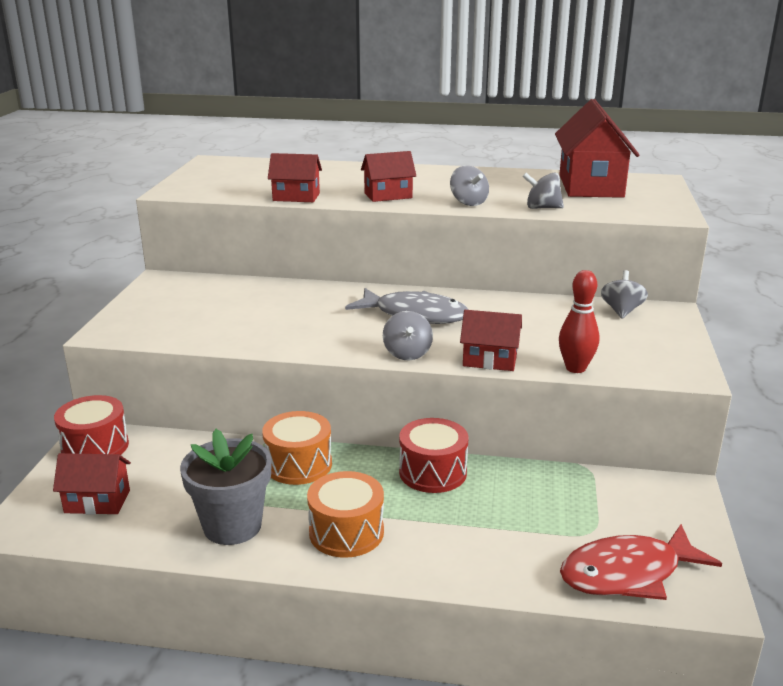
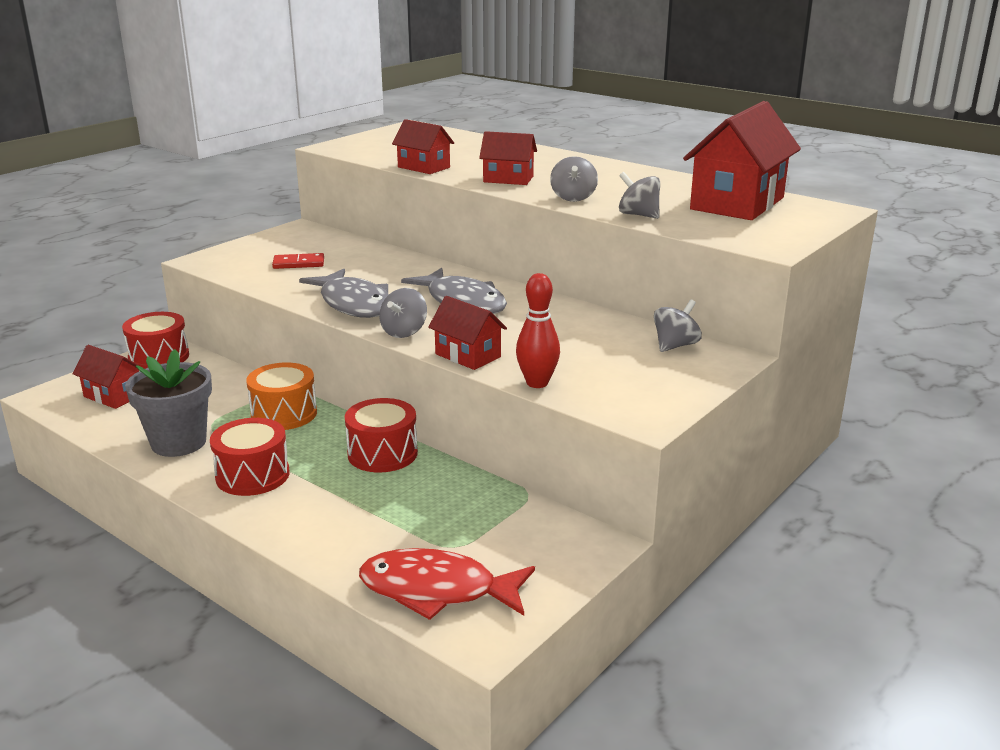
camera: 30 degrees right, 0 degrees up
(213, 314) = (298, 264): none -> red domino
(325, 339) = (354, 304): none -> grey fish
(346, 532) = (252, 475): orange drum -> red drum

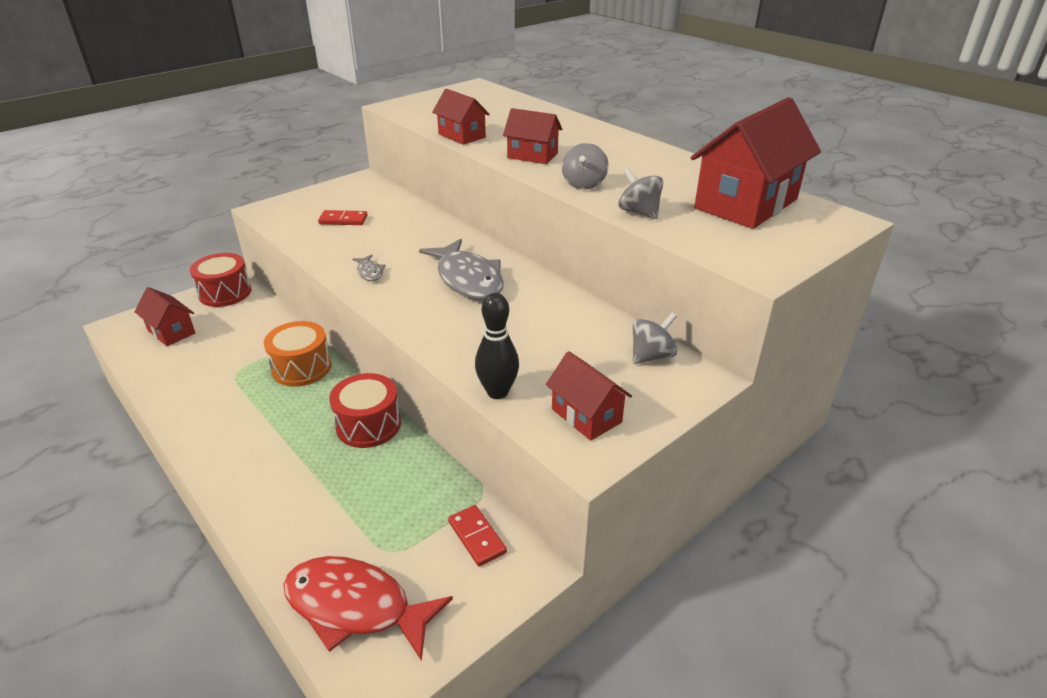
camera: 10 degrees right, 10 degrees up
(178, 442) = (201, 391): grey flower pot -> none
(252, 475) = (247, 437): red drum -> none
(354, 304) = (370, 272): grey fish -> grey fish, size x0.44
(404, 332) = (399, 311): grey spinning top -> none
(468, 355) = (445, 348): red house -> red house (586, 415)
(537, 383) = (497, 392): red bowling pin -> black bowling pin
(537, 527) = (477, 537): none -> red domino

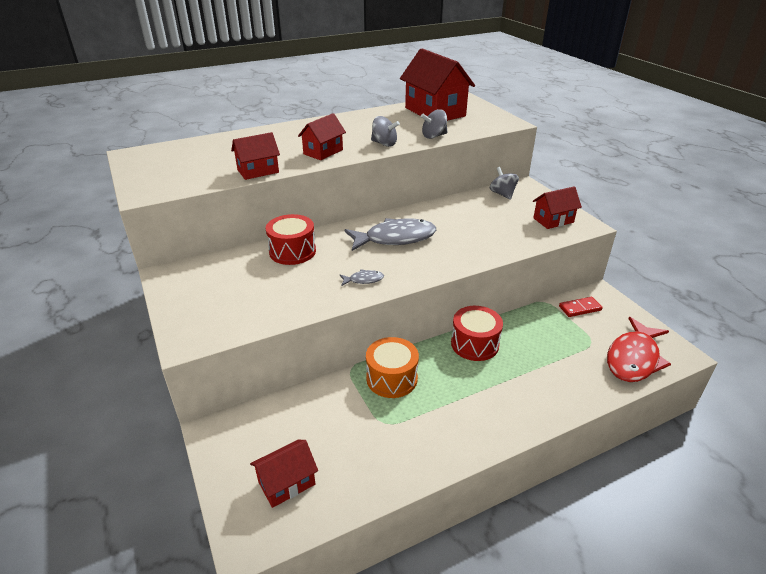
camera: 75 degrees left, 0 degrees up
(225, 293) = (227, 439): red drum -> red drum (292, 251)
(343, 220) = (254, 289): red domino -> none
(497, 392) = (530, 243): black bowling pin -> none

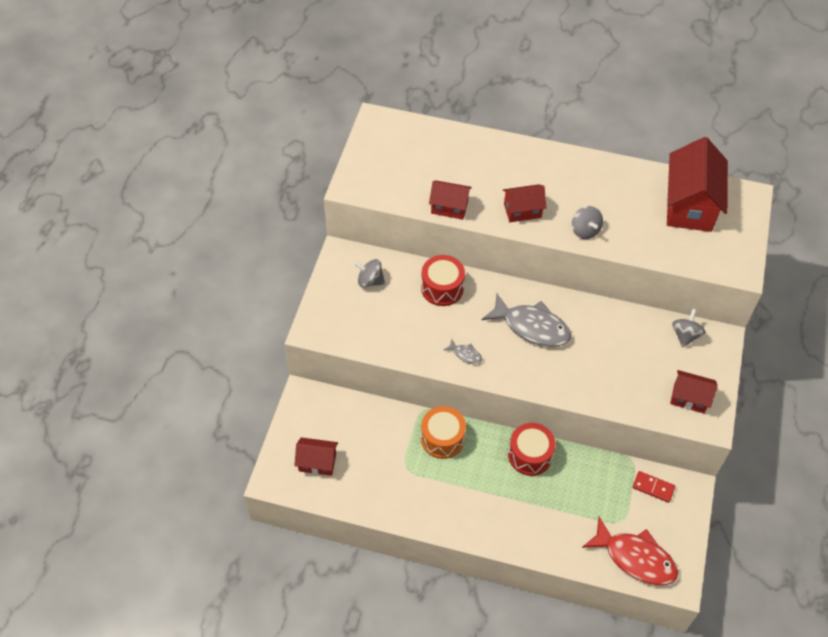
camera: 40 degrees right, 20 degrees up
(434, 136) = (641, 247): grey spinning top -> grey spinning top (370, 281)
(633, 358) = (635, 558): red fish -> red fish turned 135 degrees counterclockwise

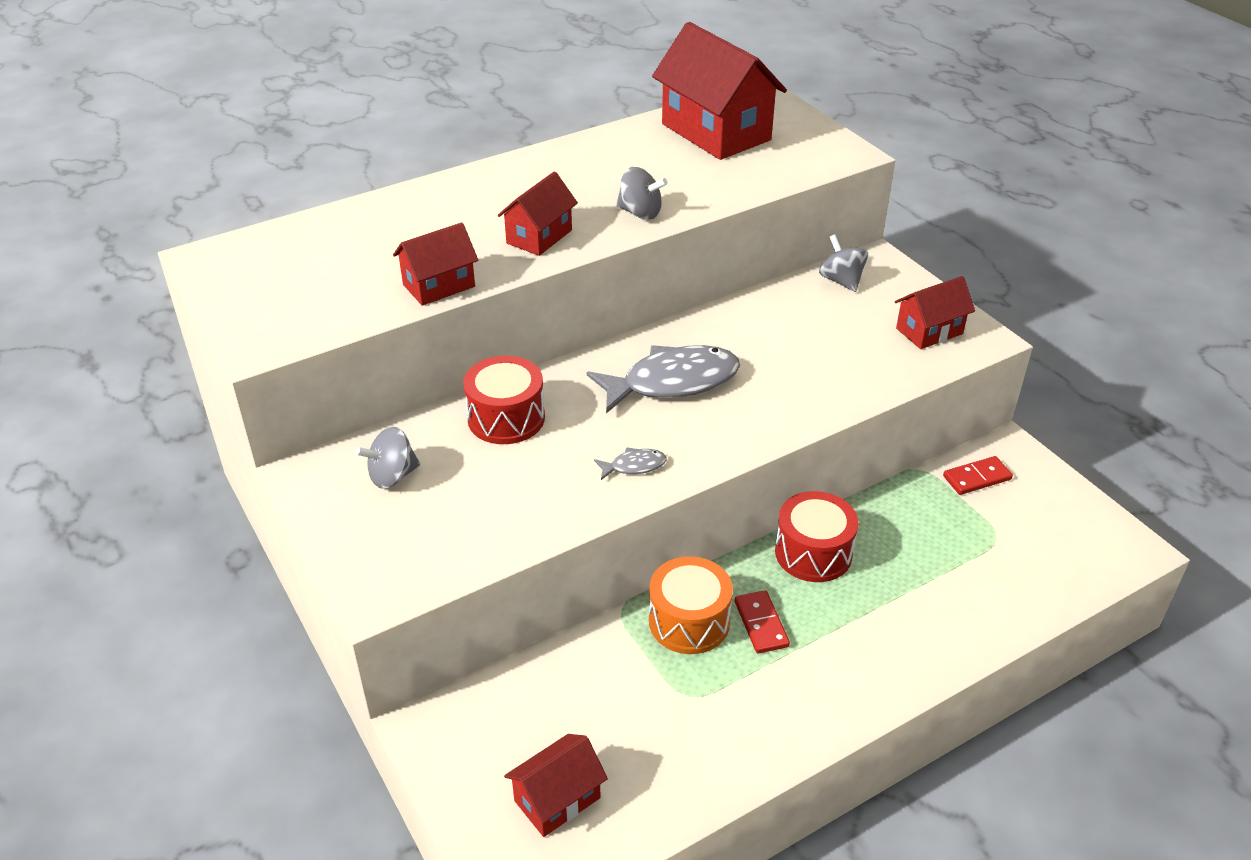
camera: 45 degrees left, 15 degrees down
(469, 465) = (761, 624): none -> red domino
(635, 558) = (1062, 561): red fish -> none

